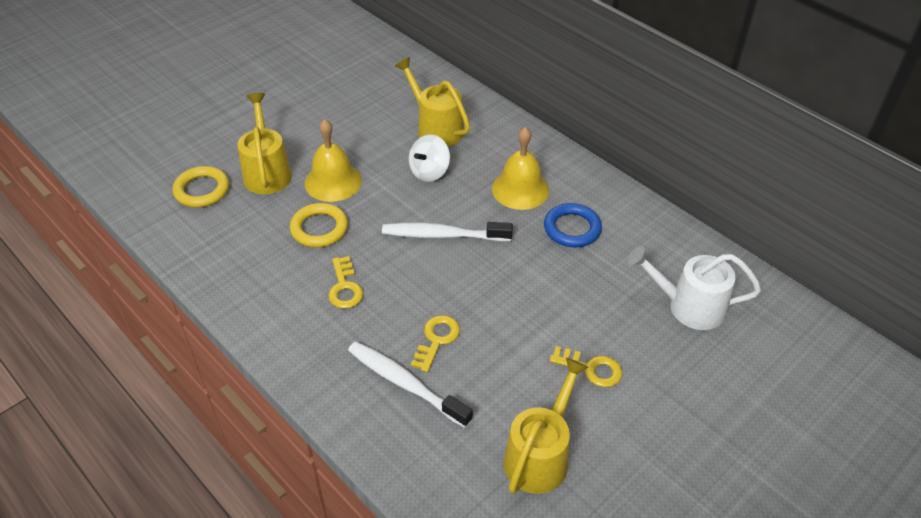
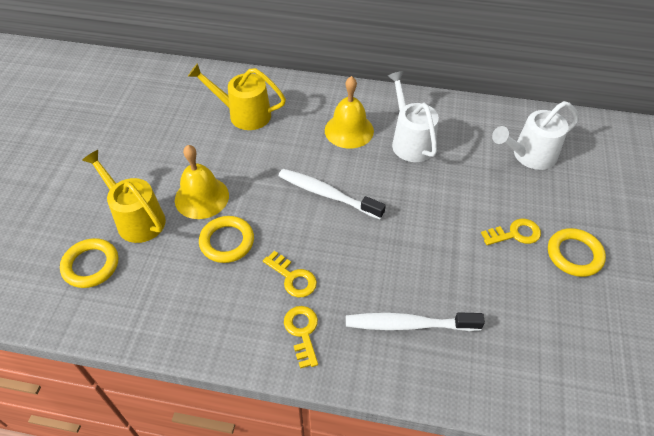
camera: 35 degrees left, 5 degrees up
(429, 172) = (271, 150): white spinning top -> none
(436, 340) = (398, 276): yellow key -> yellow key (302, 332)
(443, 235) = (327, 194): white toothbrush -> white toothbrush turned 60 degrees clockwise
(540, 455) = (543, 316): yellow watering can -> none
(572, 228) = (410, 141): blue ring -> white watering can
(634, 423) = (574, 255): none -> yellow ring

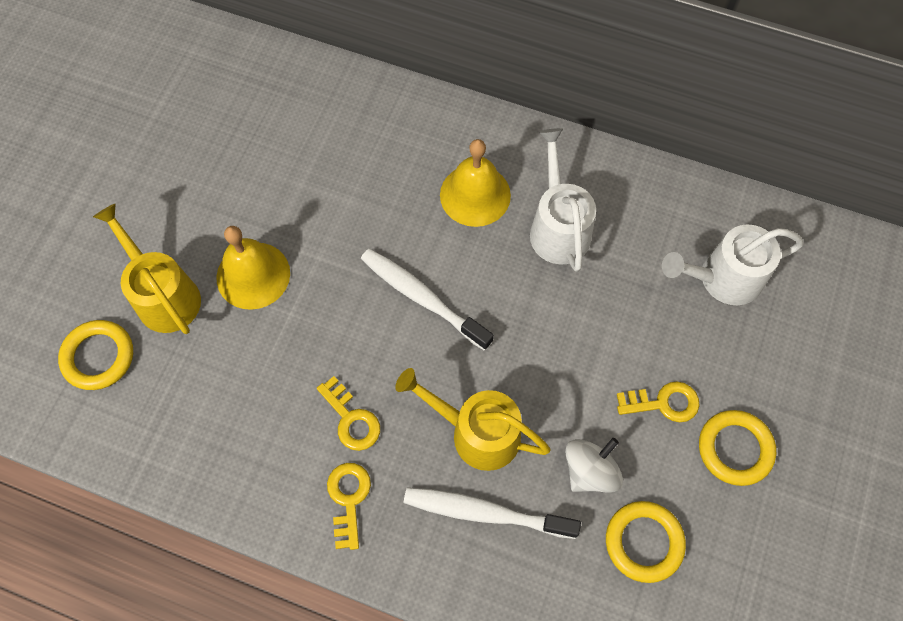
camera: 10 degrees right, 15 degrees up
(227, 242) = (275, 350): yellow ring -> yellow ring (644, 542)
(243, 114) = (332, 144): yellow watering can -> yellow watering can (476, 432)
(477, 284) = (590, 471): none -> white spinning top

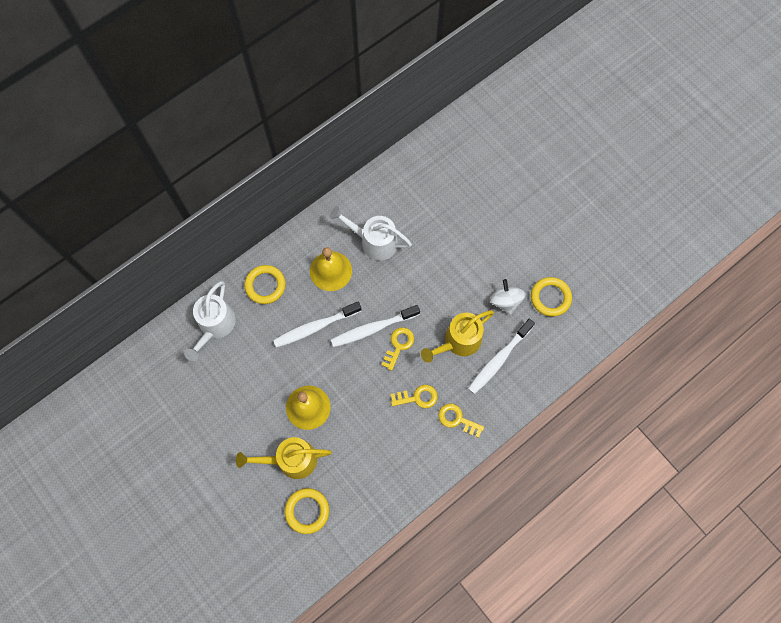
camera: 60 degrees left, 5 degrees up
(377, 220) = (315, 327): none -> white toothbrush
(663, 403) = (492, 249): yellow key -> yellow key (398, 345)
(722, 279) = (447, 184): white watering can -> white watering can (215, 326)
(735, 449) = (531, 232): yellow ring -> yellow ring (265, 285)

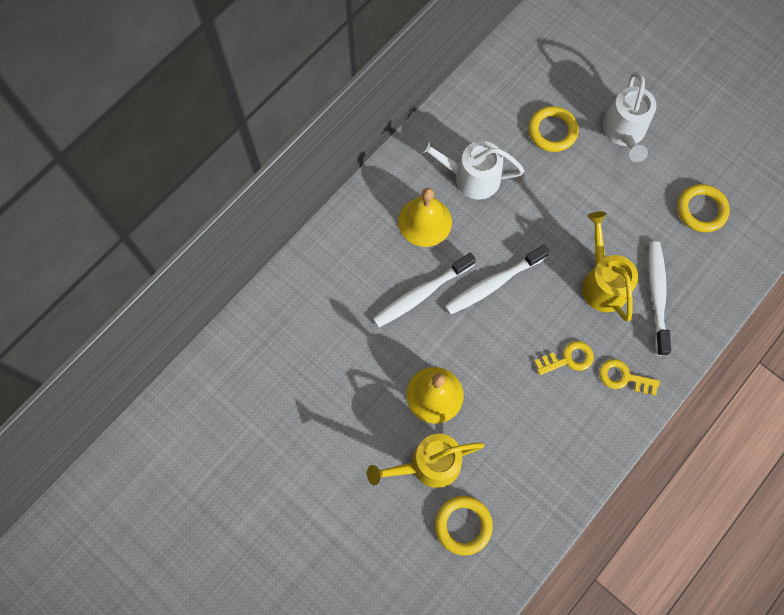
camera: 10 degrees left, 0 degrees up
(215, 326) = (295, 314): white watering can -> white watering can (624, 133)
(265, 285) = (347, 253): yellow ring -> yellow ring (552, 131)
(398, 345) = (530, 299): yellow key -> none
(458, 342) = (602, 282): yellow watering can -> yellow watering can turned 120 degrees clockwise
(499, 359) = (657, 295): white toothbrush -> white toothbrush turned 150 degrees clockwise
(505, 301) = (648, 223): white spinning top -> none

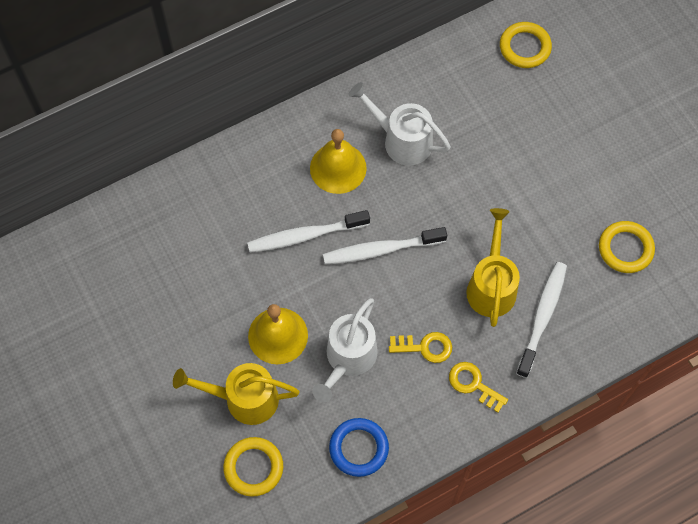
camera: 20 degrees right, 5 degrees down
(548, 472) = (359, 448): none -> blue ring
(552, 131) = (504, 121): yellow ring -> yellow ring (524, 47)
(624, 133) = (578, 147): white watering can -> white watering can (348, 359)

